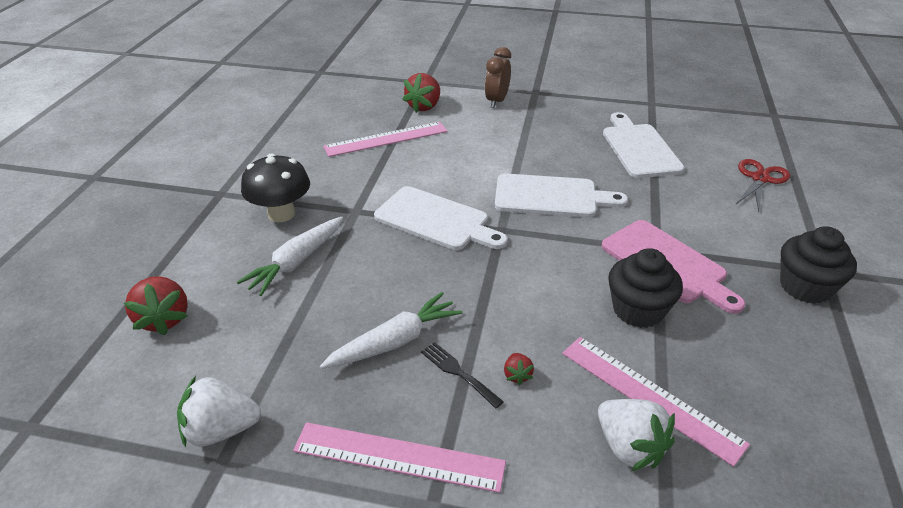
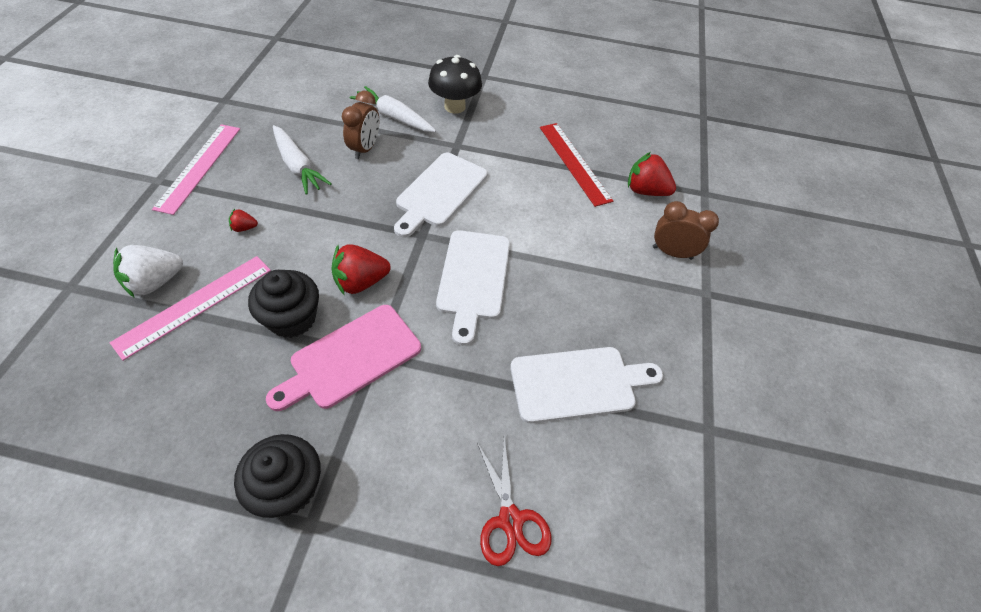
camera: 85 degrees right, 15 degrees up
(164, 319) = (347, 68): red strawberry -> red strawberry (361, 282)
(221, 430) = (248, 98): white strawberry -> none
(360, 282) = (365, 149): none -> brown clock
(386, 139) = (574, 163): pink ruler -> red ruler
(458, 372) = (258, 197): black fork -> none
(760, 179) = (510, 519): red scissors -> red scissors turned 45 degrees clockwise

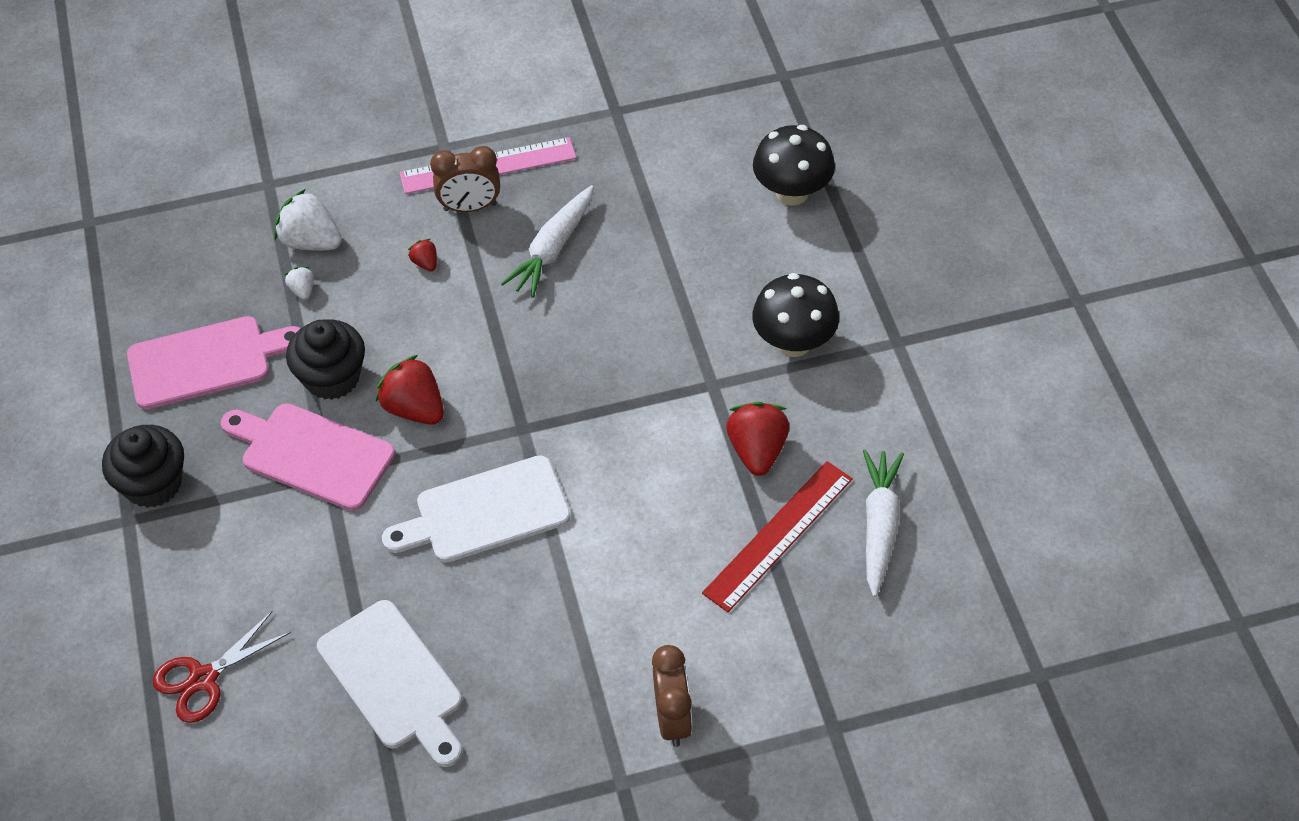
camera: 70 degrees right, 0 degrees up
(195, 305) = (302, 290): pink ruler -> white strawberry
(199, 397) = (206, 361): none -> pink cutting board
(356, 67) = (792, 193): none -> black mushroom
(365, 149) = (631, 294): brown clock -> brown clock (470, 207)
(394, 117) = (716, 289): white carrot -> white carrot (879, 526)
(440, 192) = (607, 410): white cutting board -> none
(645, 191) = (781, 646): red strawberry -> red strawberry (757, 450)

